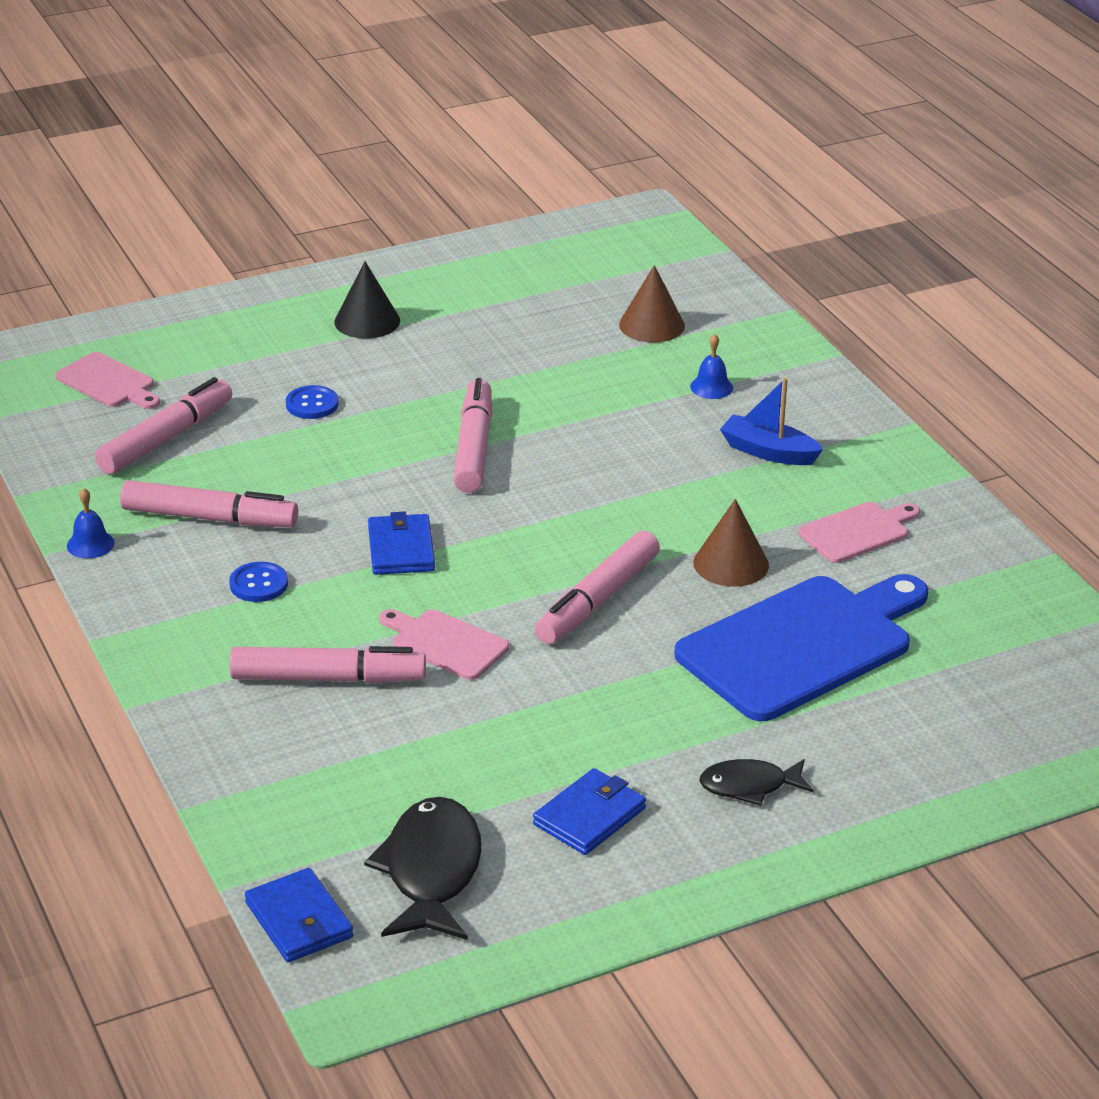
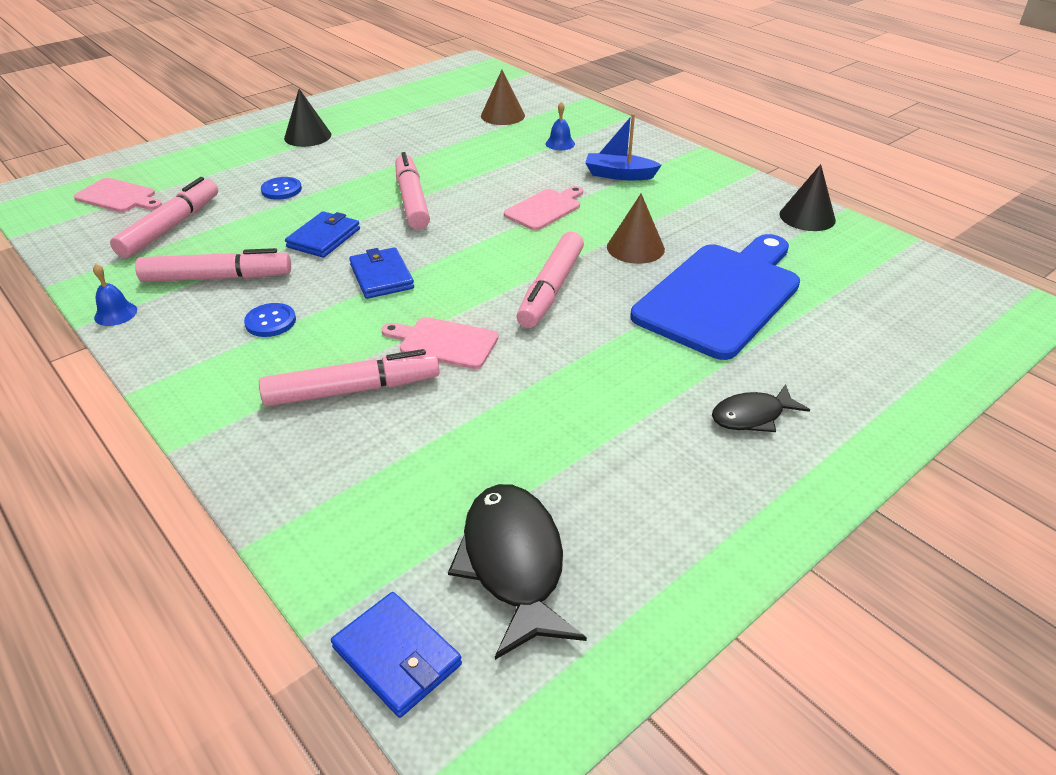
camera: 15 degrees left, 5 degrees up
(589, 816) = (634, 472): blue wallet -> blue wallet (324, 238)
(857, 532) = (709, 214): pink cutting board -> pink cutting board (545, 209)
(988, 558) = (807, 217): none -> black cone

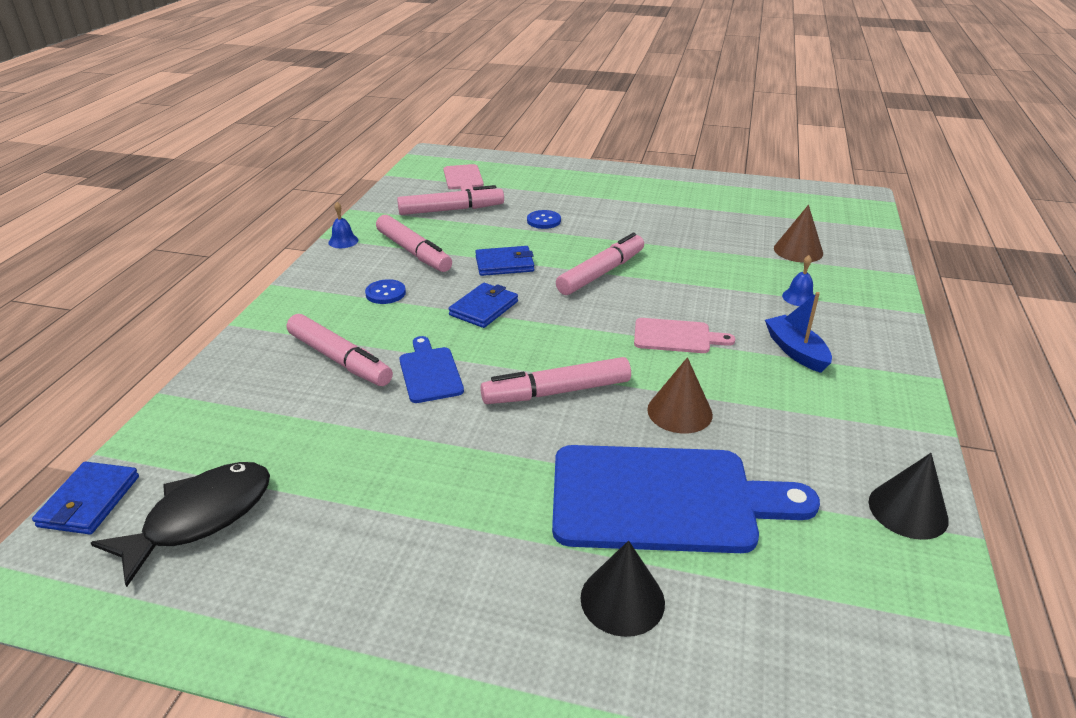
camera: 55 degrees right, 5 degrees down
(307, 136) = (627, 195): black cone -> black cone (622, 599)
(444, 342) = (429, 372): pink cutting board -> blue cutting board
(752, 416) = (482, 593): black fish -> none

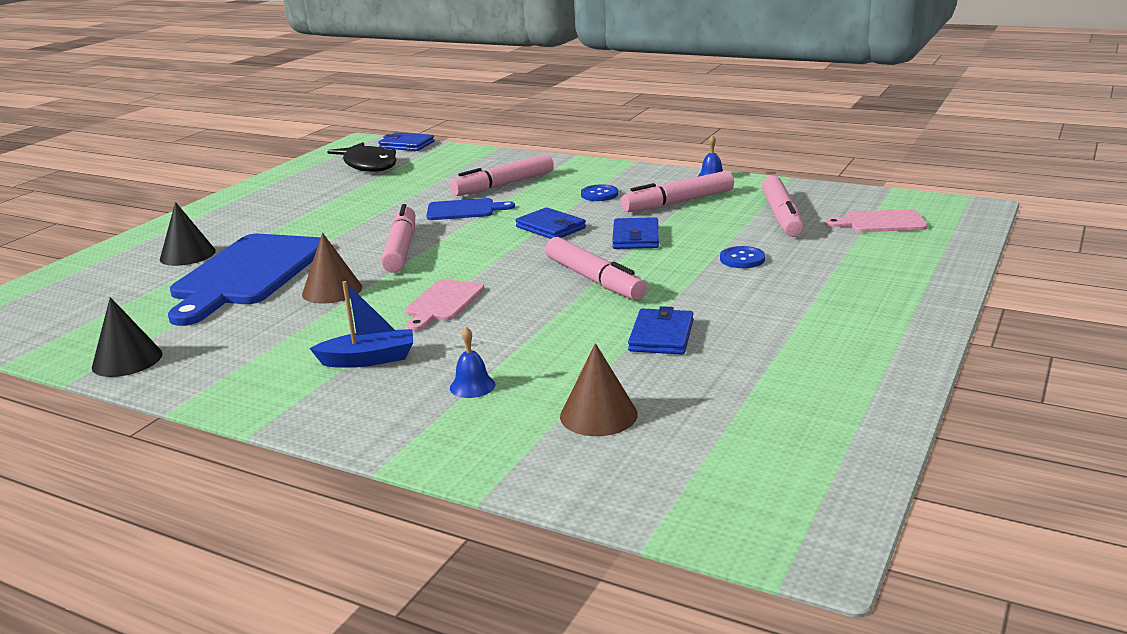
camera: 105 degrees right, 10 degrees down
(684, 240) = (661, 336): none -> blue wallet

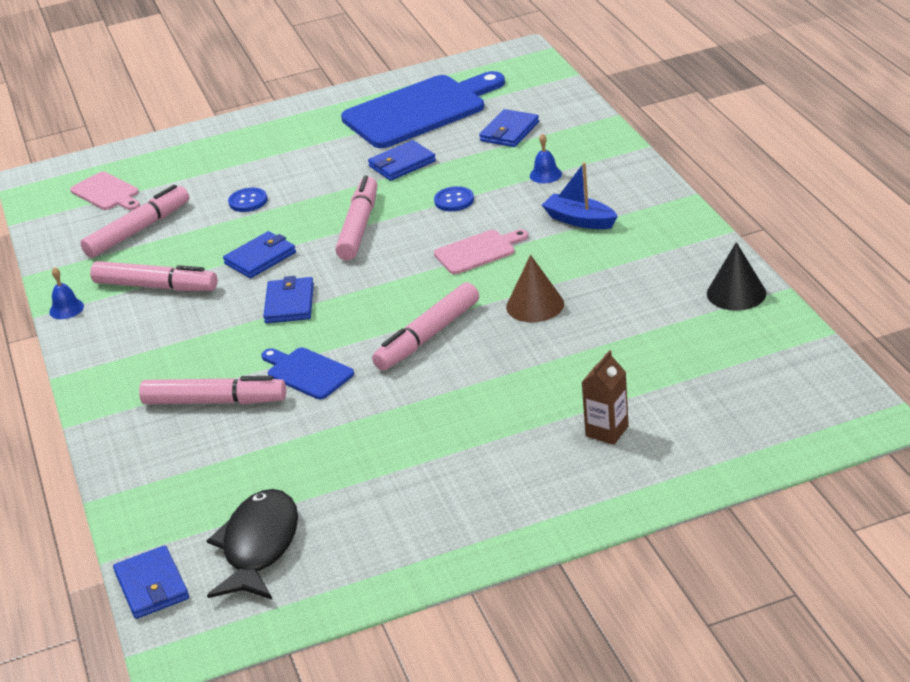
camera: 135 degrees left, 10 degrees up
(187, 255) = (607, 431): black cone -> brown carton
(248, 274) = (577, 365): blue cutting board -> blue cutting board (419, 110)
(598, 415) = (509, 132): brown cone -> blue wallet
(599, 194) = (180, 333): blue button -> blue button (454, 200)

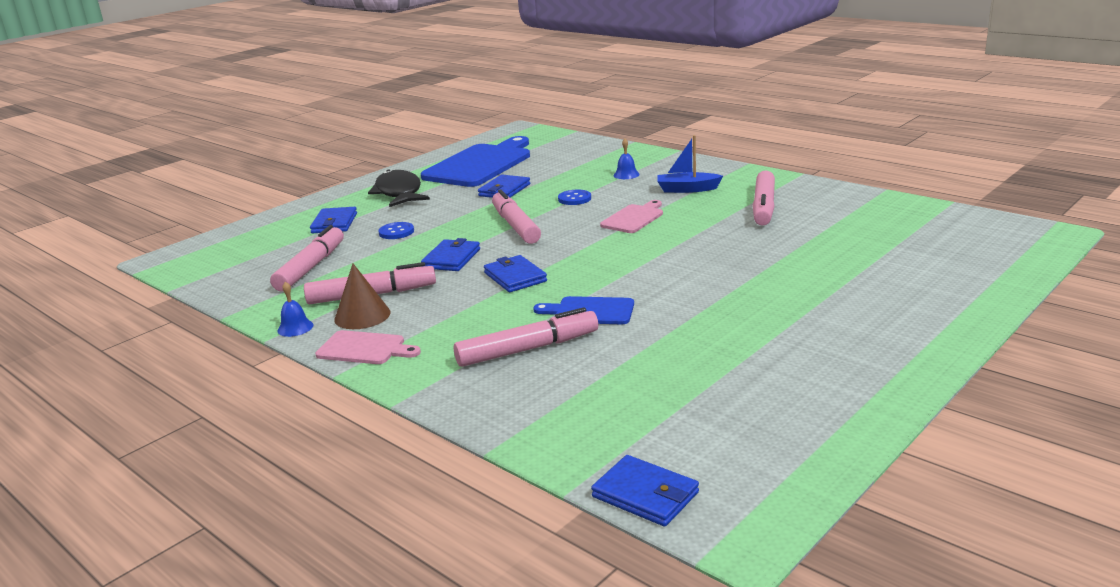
camera: 30 degrees left, 10 degrees down
(107, 193) = (251, 253): pink cutting board -> pink cutting board (364, 348)
(259, 546) = (712, 432): black fish -> black fish (399, 193)
(428, 336) = (663, 268): pink marker -> pink marker (764, 207)
(509, 132) = (567, 161): blue wallet -> blue wallet (334, 223)
(535, 305) = (722, 234): brown cone -> brown cone (362, 316)
(607, 431) = (889, 283): brown carton -> none
(736, 293) = (857, 198): black cone -> none

